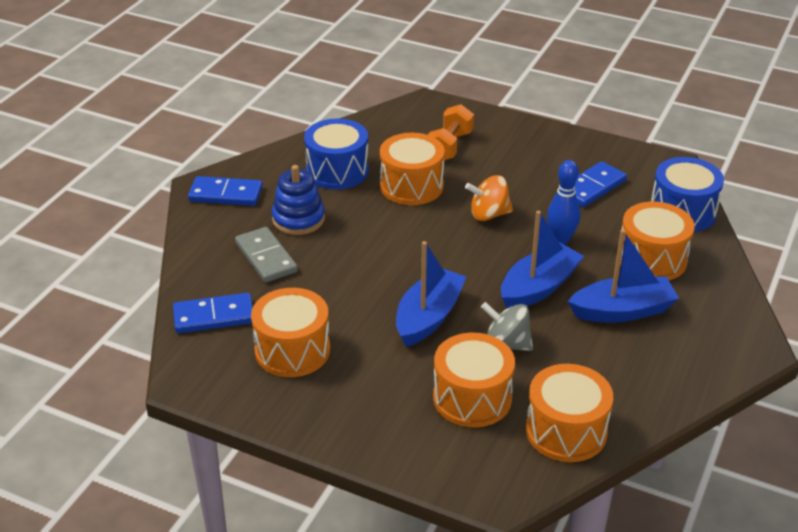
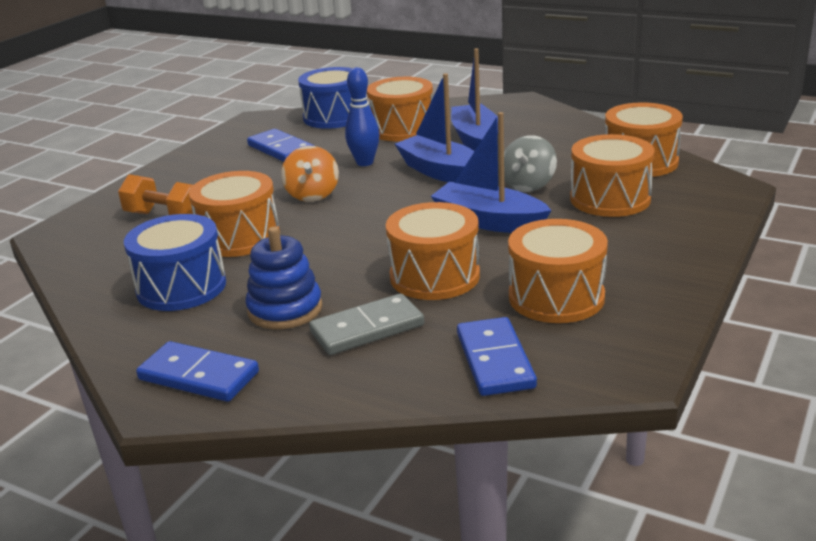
camera: 85 degrees left, 10 degrees down
(226, 194) = (198, 376): blue domino -> blue domino turned 75 degrees counterclockwise
(335, 287) = (434, 276): none -> orange drum

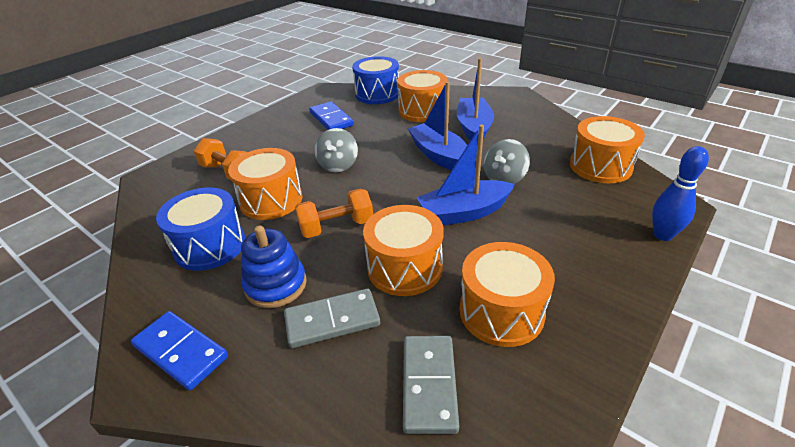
camera: 10 degrees right, 10 degrees up
(312, 195) = (338, 165): orange spinning top -> grey spinning top
(336, 251) = (336, 227): none -> orange dumbbell
(364, 163) = (386, 139): blue bowling pin -> blue bowling pin (663, 235)
(489, 221) = (464, 213): blue boat -> blue boat turned 60 degrees counterclockwise
(494, 360) = (429, 384): blue domino -> grey domino
(610, 199) = (568, 202): orange drum -> none

